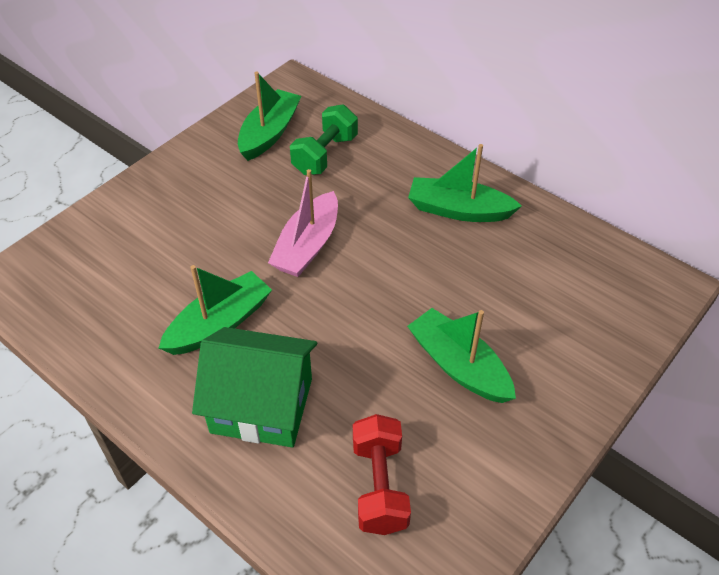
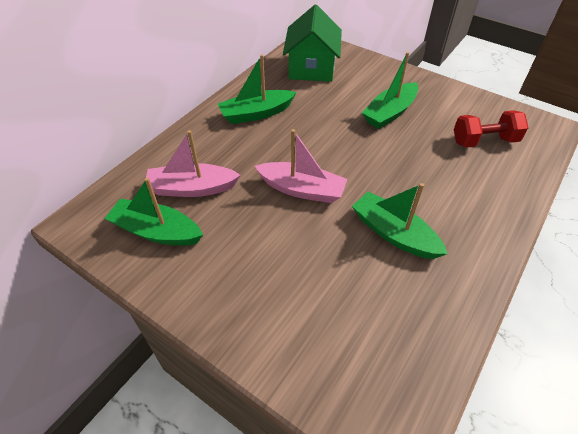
camera: 95 degrees left, 0 degrees up
(262, 405) = (455, 199): green house -> green house (312, 67)
(325, 155) = (192, 188): green dumbbell -> pink boat
(459, 210) = (256, 113): green boat -> green boat turned 60 degrees clockwise

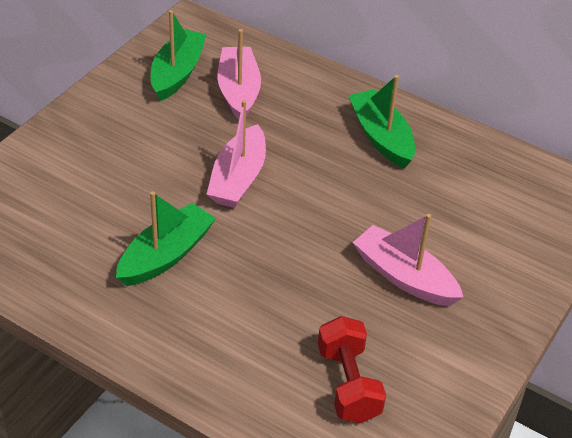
camera: 85 degrees right, 5 degrees down
(312, 67) = (508, 194): green house -> none
(390, 113) = (404, 277): green boat -> pink boat

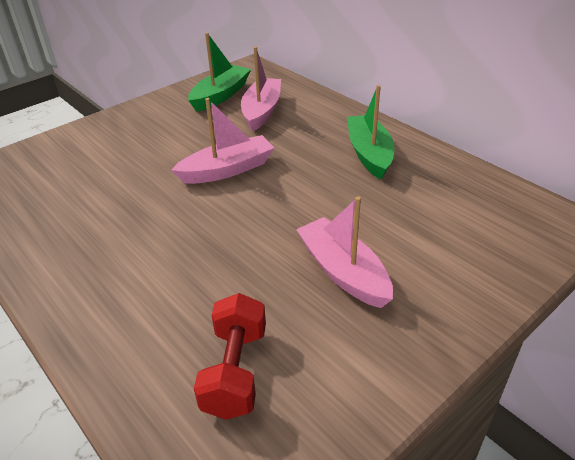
camera: 20 degrees right, 5 degrees down
(166, 255) = (129, 220): green boat -> none
(238, 178) = (227, 170): pink boat -> pink boat turned 150 degrees counterclockwise

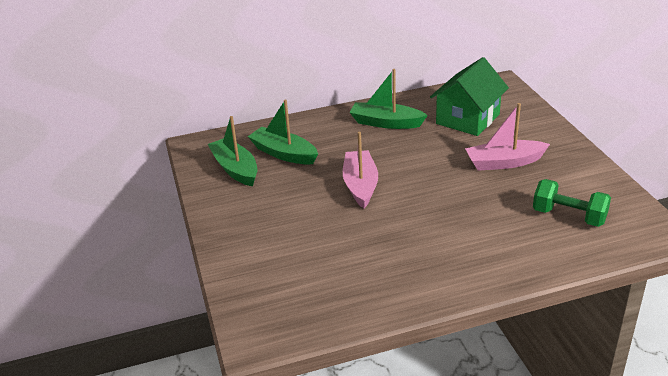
camera: 65 degrees left, 5 degrees down
(235, 371) = (569, 216): red dumbbell -> green dumbbell
(262, 111) = (284, 154): pink boat -> green boat
(433, 214) = (467, 119): none -> green house

